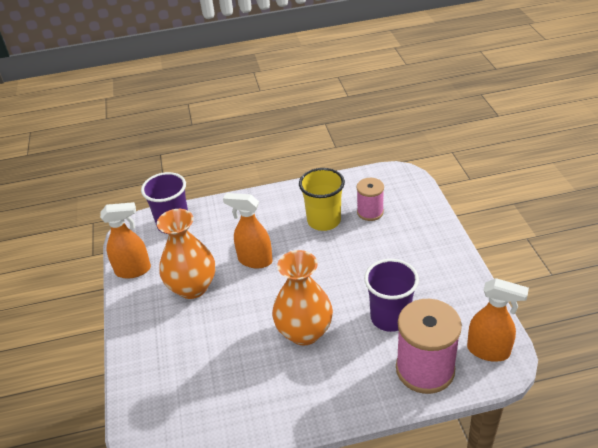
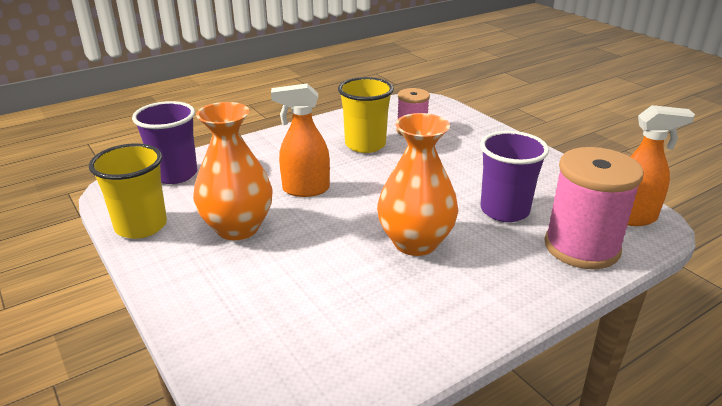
camera: 25 degrees left, 10 degrees down
(133, 270) = (141, 226): orange spray bottle -> yellow cup

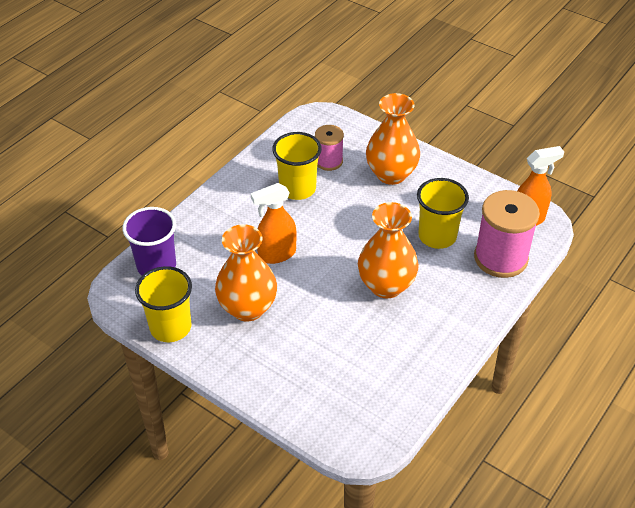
camera: 20 degrees left, 15 degrees up
(475, 151) = (391, 174): none -> orange vase
(504, 210) = (437, 236): purple cup -> yellow cup

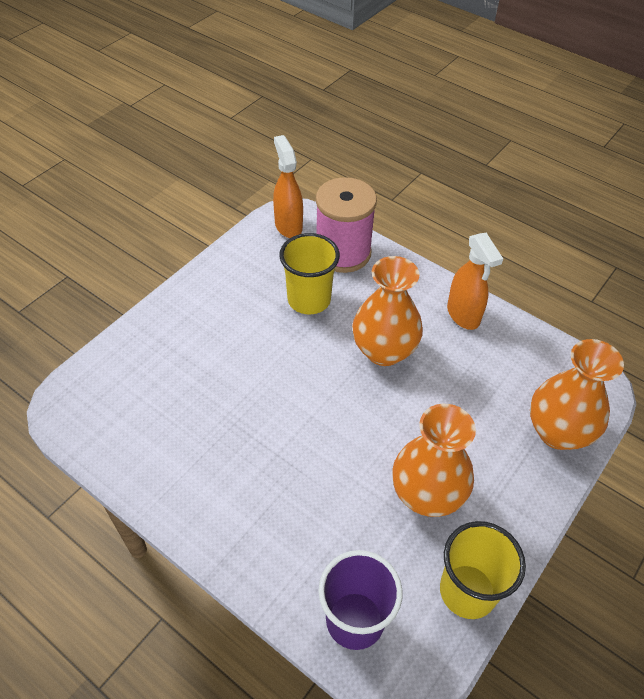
camera: 90 degrees left, 5 degrees up
(276, 254) = (334, 461): orange spray bottle -> orange spray bottle (463, 315)
(297, 189) = (213, 435): yellow cup -> none
(328, 161) = (163, 397): pink spool -> none
(391, 174) = (200, 333): orange vase -> orange vase (558, 432)

